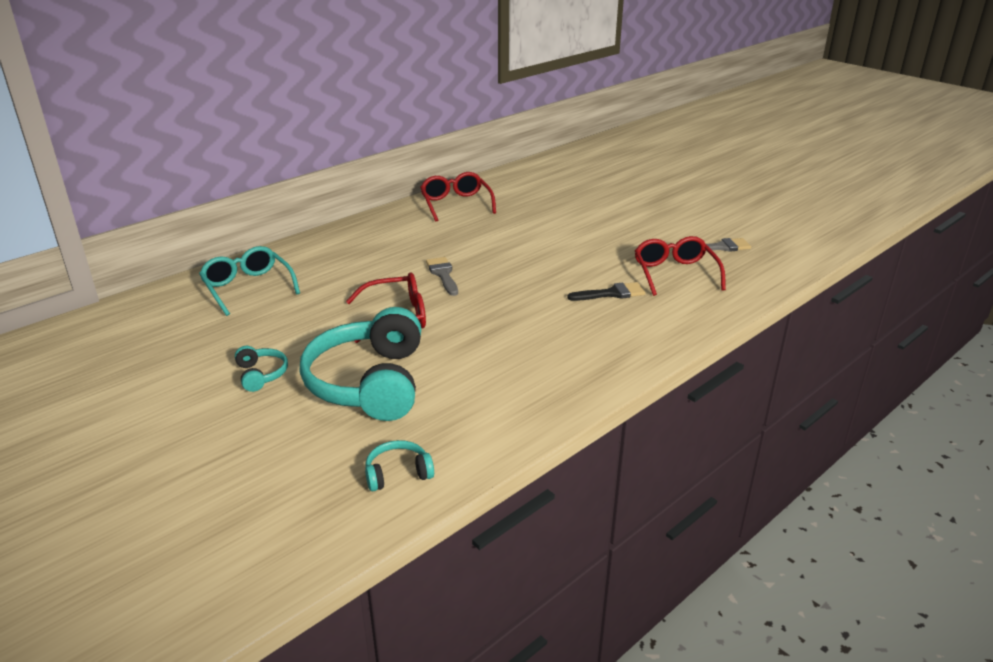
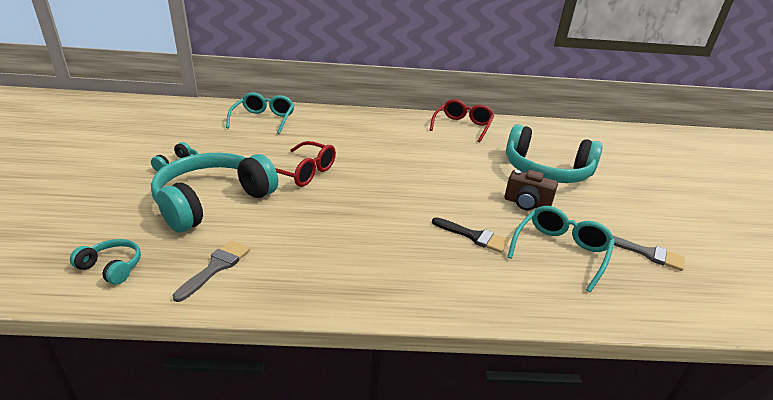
camera: 40 degrees right, 0 degrees up
(443, 274) = (376, 162): grey brush -> grey brush (216, 267)
(582, 216) = (546, 171): none -> turquoise headphones
(607, 250) = (526, 204): none -> brown camera
(675, 273) = (560, 251): red glasses -> turquoise glasses

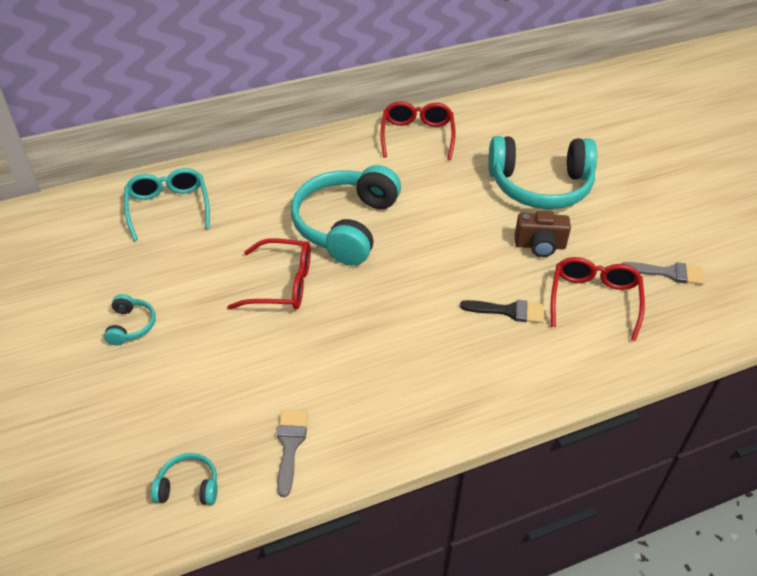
camera: 20 degrees left, 15 degrees up
(213, 201) = (217, 365): turquoise headphones -> turquoise headphones (346, 225)
(560, 251) = (594, 300): turquoise glasses -> red glasses

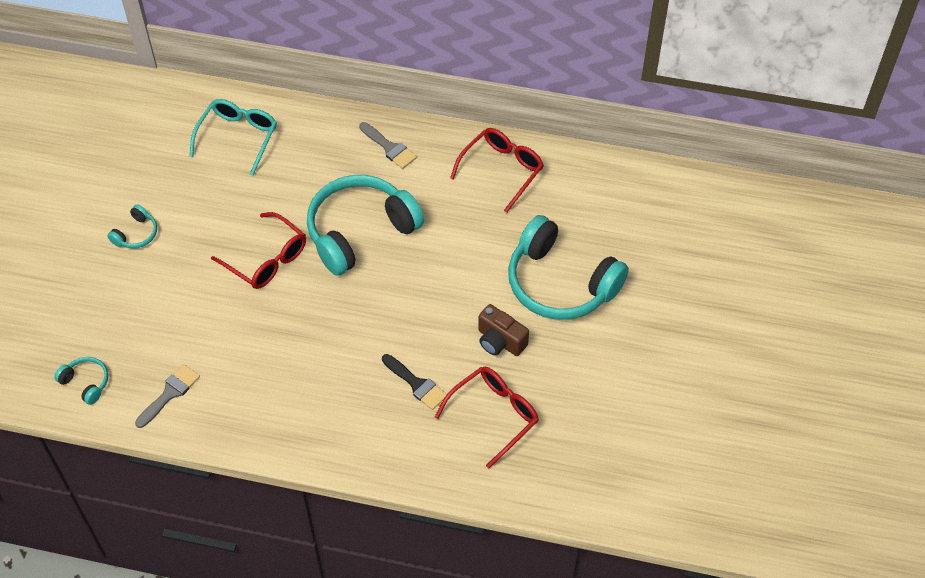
camera: 35 degrees right, 10 degrees up
(668, 273) = (583, 429): grey brush -> grey brush (389, 148)

